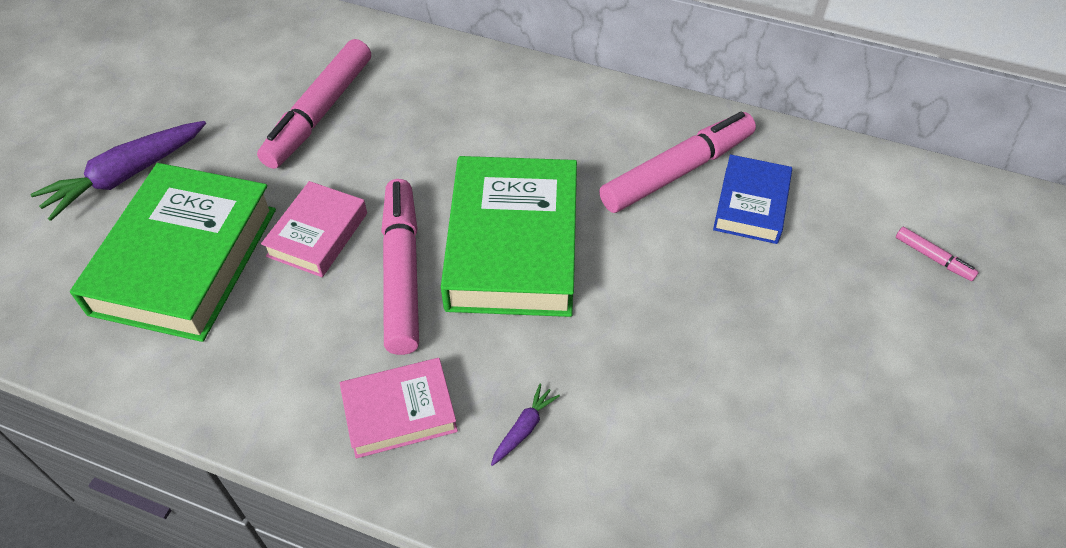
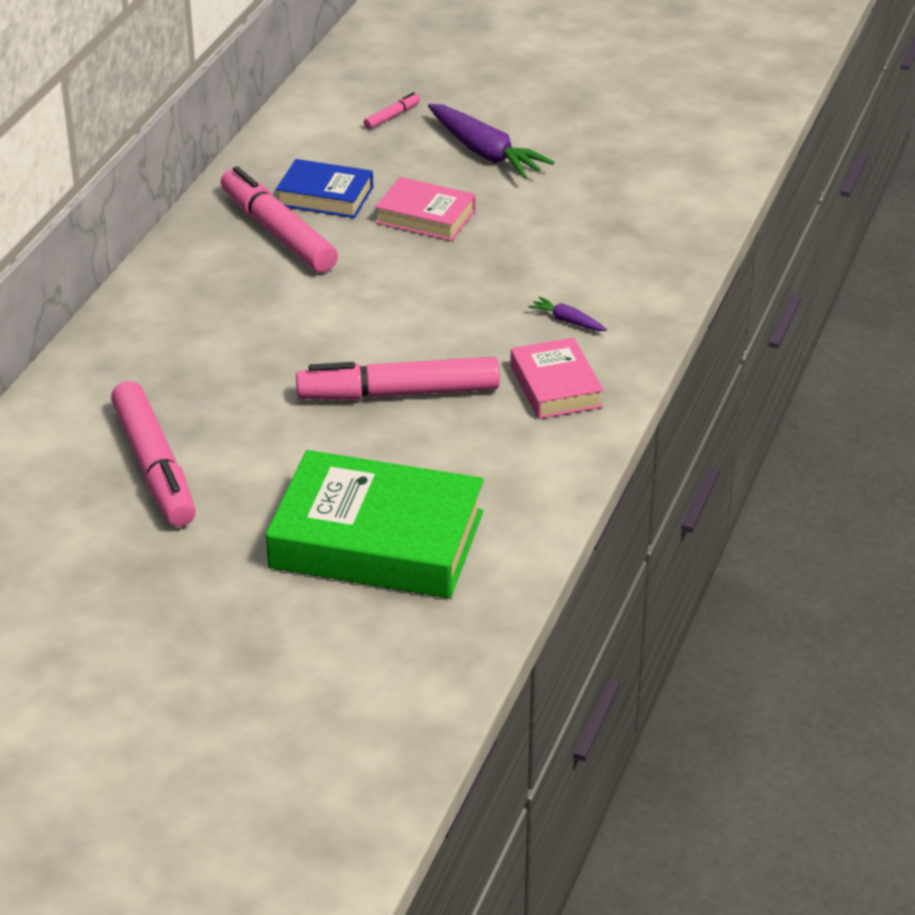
camera: 90 degrees left, 15 degrees down
(126, 176) = (243, 607): purple carrot -> purple carrot (485, 153)
(317, 234) = (345, 451): pink book -> pink book (425, 217)
(320, 112) = (154, 466): pink marker -> pink marker turned 45 degrees clockwise
(513, 245) = (367, 328): green book -> none

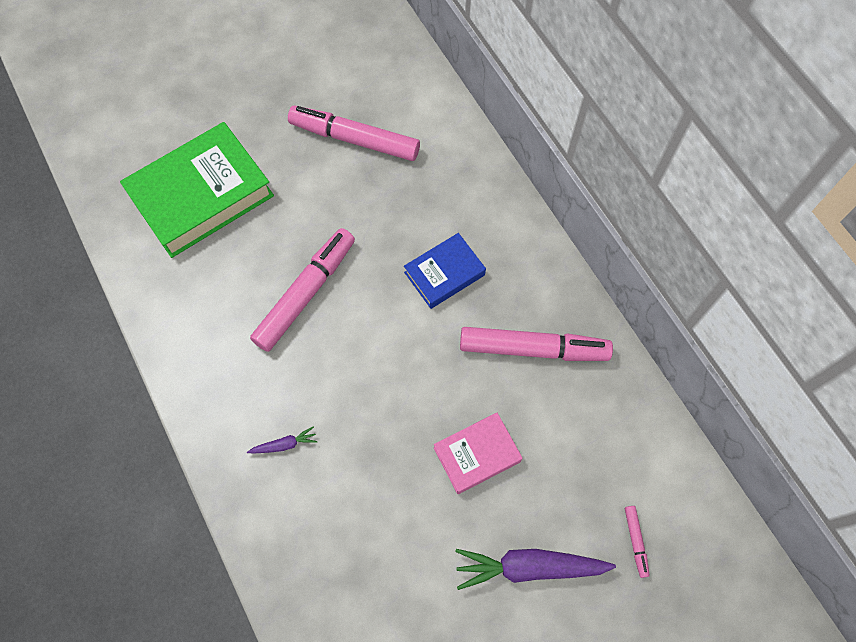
camera: 130 degrees right, 30 degrees up
(325, 196) = (556, 410): blue book -> blue book (444, 273)
(556, 386) = (231, 381): pink book -> none

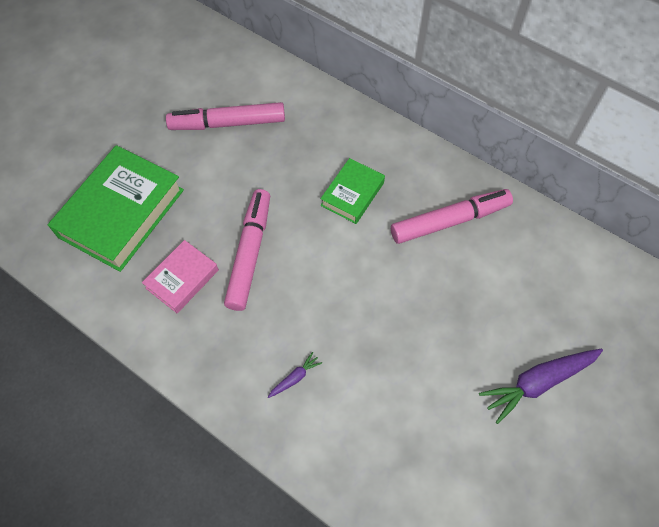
camera: 25 degrees left, 5 degrees down
(444, 273) = (352, 194): blue book -> green book
(477, 454) = (451, 316): pink book -> pink book (182, 279)
(635, 541) = (602, 326): pink marker -> none

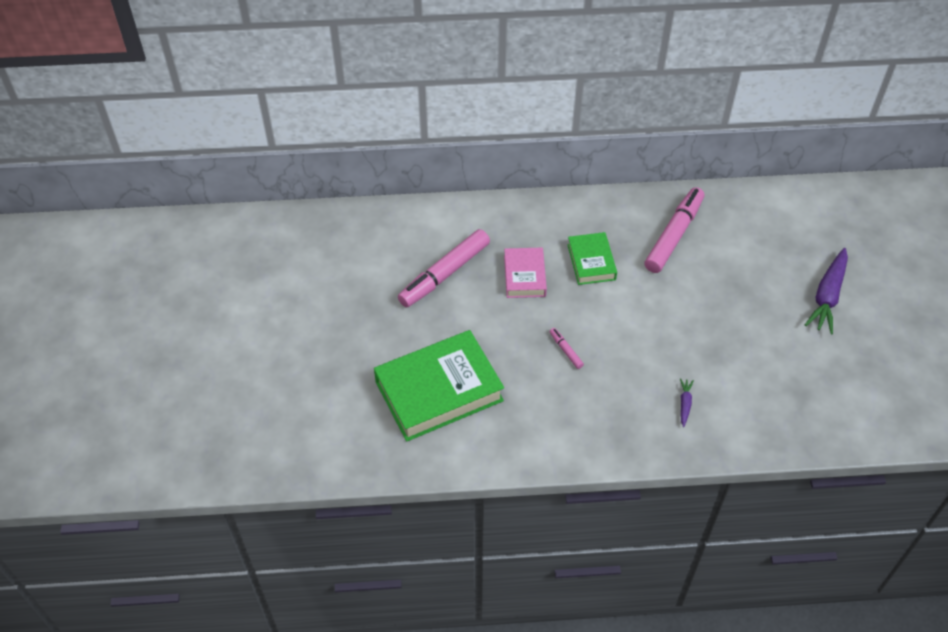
camera: 40 degrees left, 10 degrees down
(121, 213) = (439, 391): green book -> green book turned 75 degrees clockwise
(182, 279) = (538, 401): pink book -> pink book (524, 276)
(249, 254) = (566, 351): pink marker -> pink marker, size x0.42

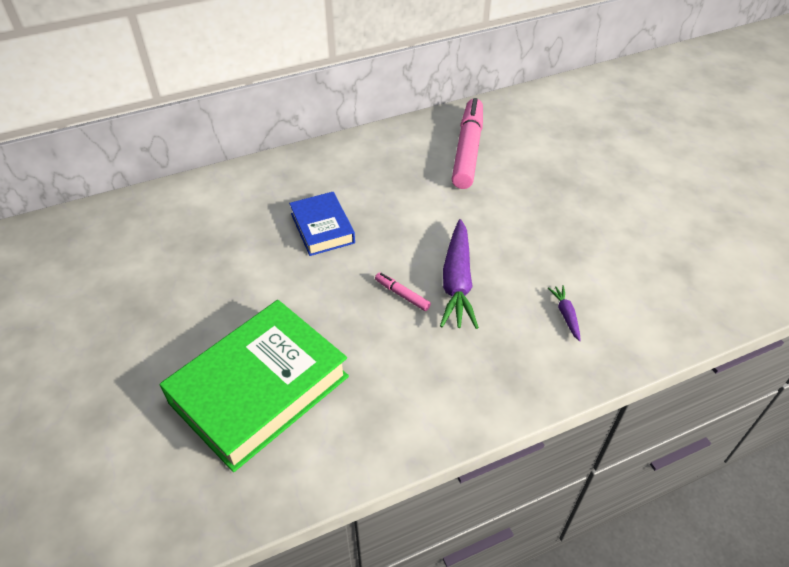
camera: 20 degrees left, 5 degrees down
(445, 274) = (226, 249): pink marker -> none
(524, 276) = (322, 228): pink book -> blue book
(591, 262) = (392, 195): green book -> none
(827, 296) = (648, 167): purple carrot -> purple carrot (457, 282)

